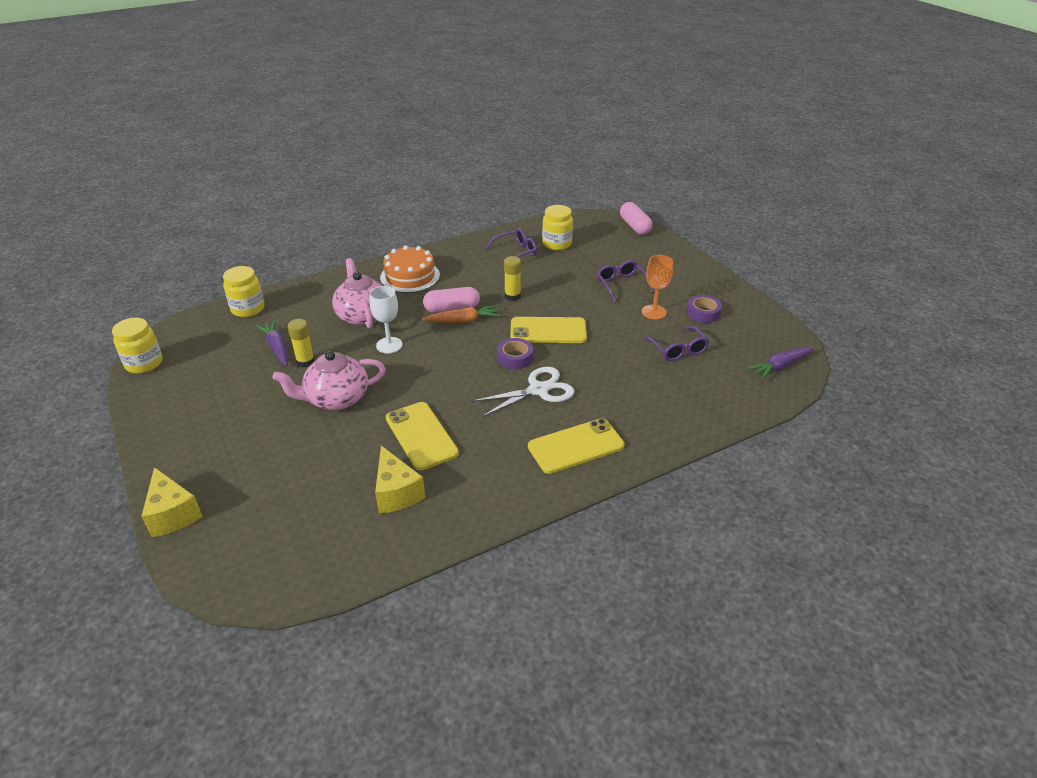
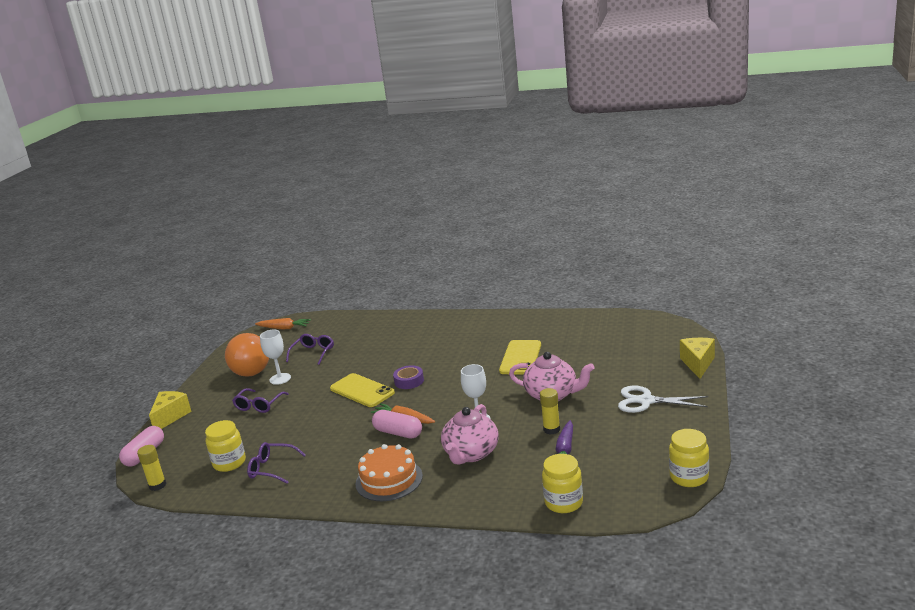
camera: 135 degrees left, 15 degrees down
(396, 493) = (562, 337): yellow cheese -> yellow cheese (170, 417)
(512, 296) = (342, 426): yellow glue stick -> yellow glue stick (157, 485)
(538, 390) = (424, 359): white scissors -> white scissors (646, 401)
(576, 446) = (446, 328): yellow phone -> none
(654, 312) = (280, 379): orange goblet -> white goblet
(703, 313) = (256, 367): purple tape -> orange light bulb
(780, 367) = (284, 328): purple carrot -> orange carrot

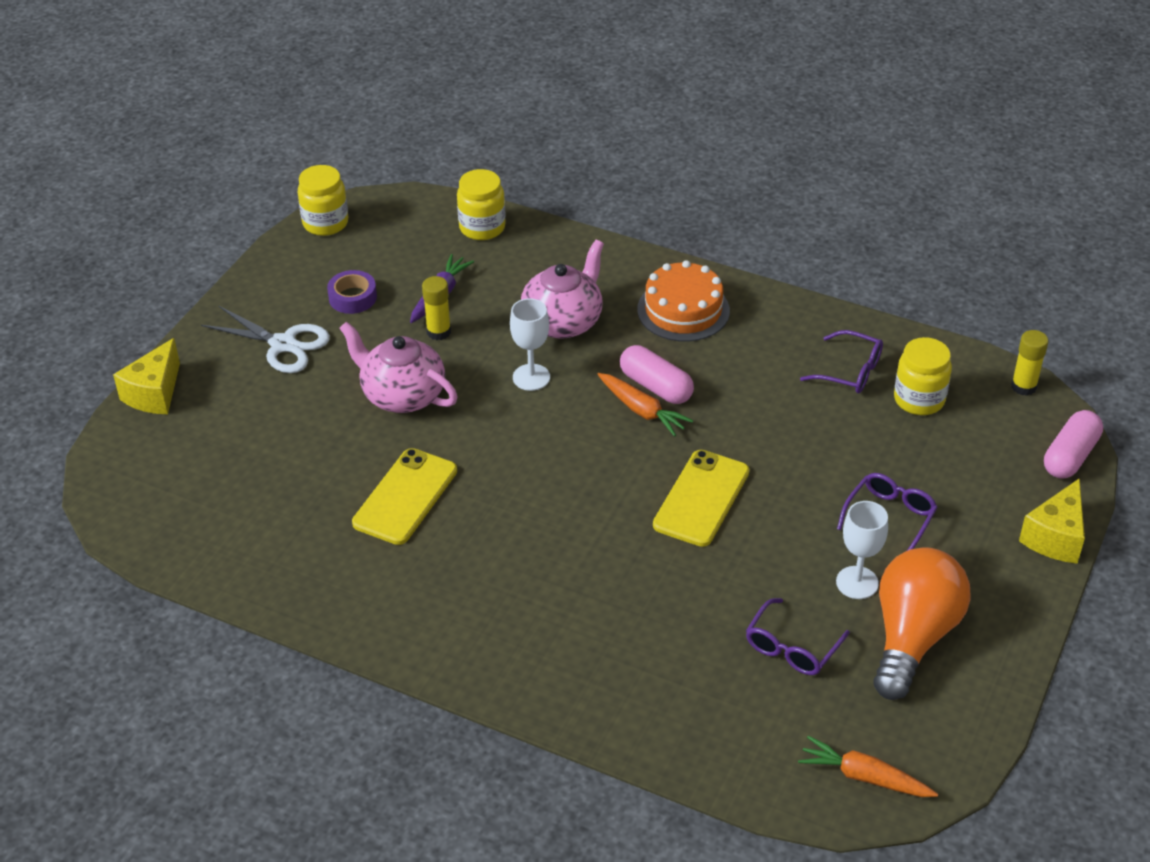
camera: 170 degrees left, 20 degrees up
(362, 391) = (701, 498): yellow phone -> yellow phone turned 60 degrees clockwise
(409, 381) = (615, 497): purple tape -> purple tape (352, 297)

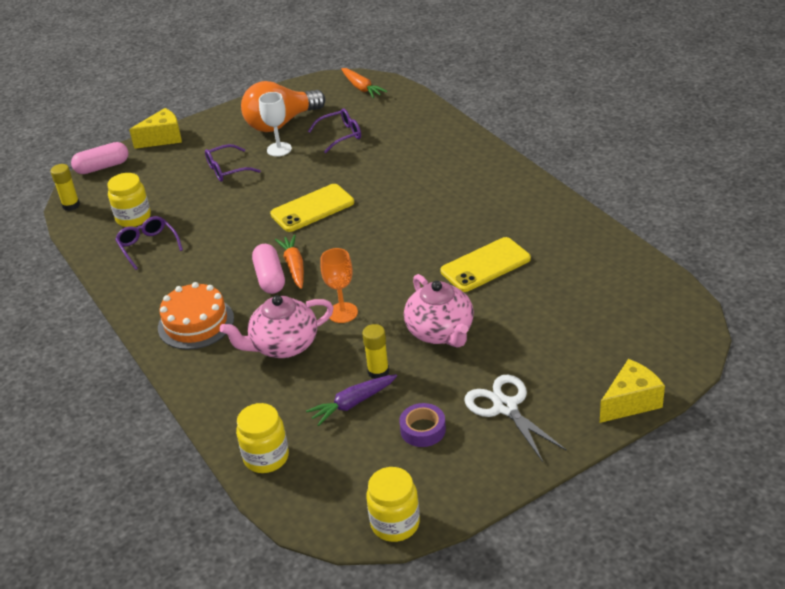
camera: 145 degrees left, 5 degrees down
(531, 377) = (342, 313): white goblet -> orange goblet

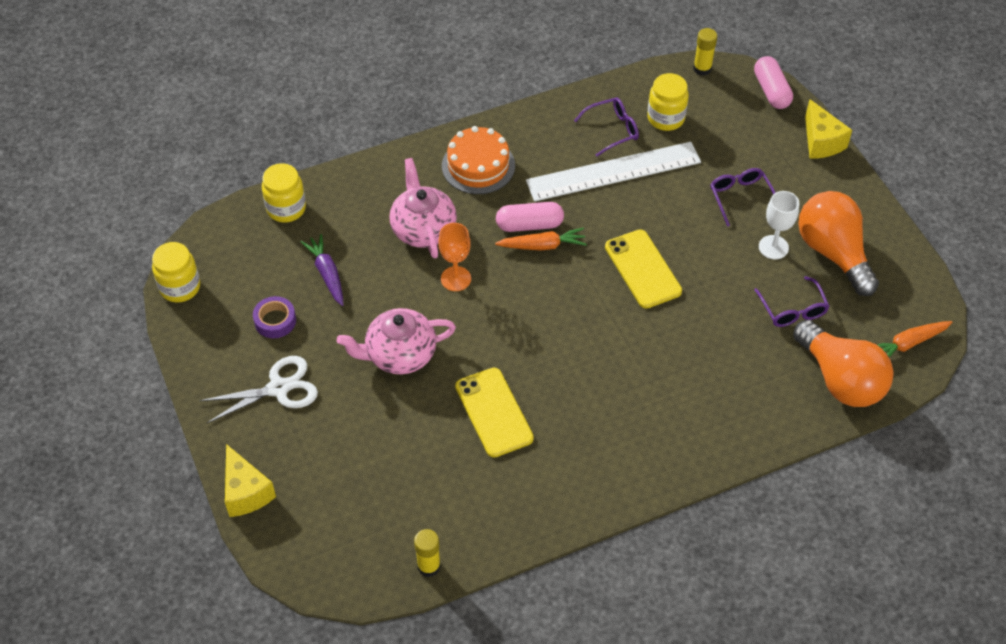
camera: 95 degrees right, 15 degrees up
(201, 238) = (613, 172): none -> white ruler
(378, 372) = (361, 297): yellow glue stick -> yellow glue stick (429, 566)
(400, 110) = (840, 379): none -> orange light bulb

